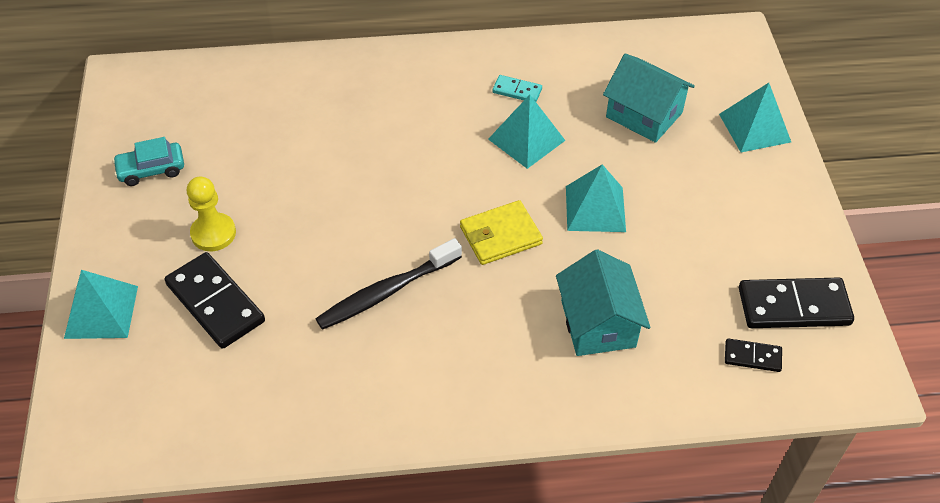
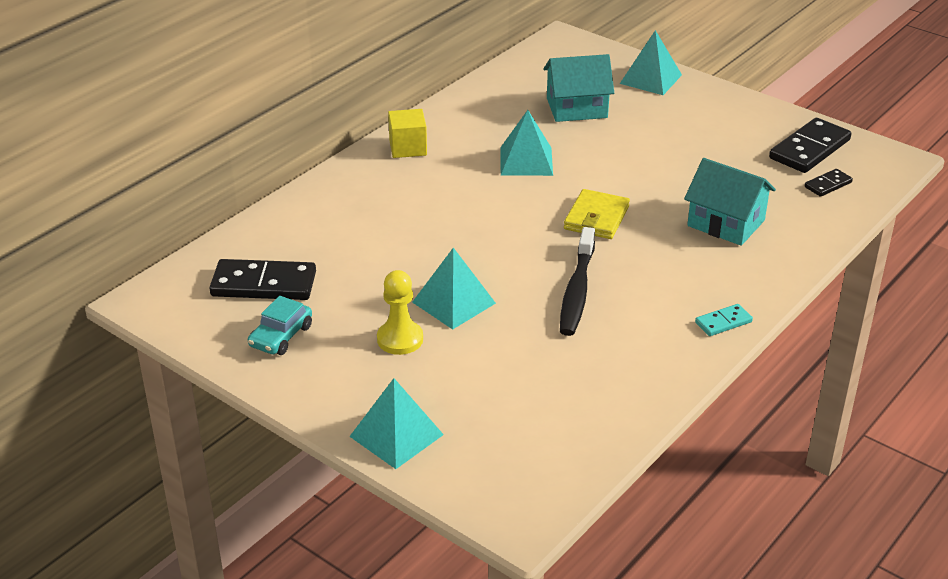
camera: 45 degrees left, 15 degrees down
(215, 303) = (472, 373): black domino -> black domino (264, 284)
(457, 64) = (408, 148): none -> yellow cube
(517, 91) = (475, 140): turquoise domino -> turquoise domino (723, 322)
(595, 208) = (629, 170): turquoise pyramid -> turquoise pyramid (454, 302)

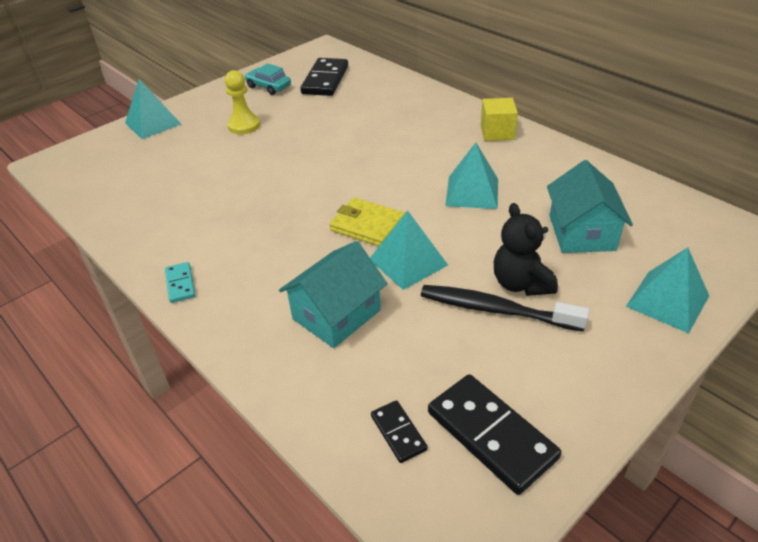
camera: 100 degrees right, 5 degrees up
(454, 302) = (274, 147): turquoise pyramid -> turquoise pyramid (408, 262)
(577, 291) = (263, 204): black toothbrush -> black toothbrush (495, 310)
(653, 137) = (521, 283): none -> black teddy bear

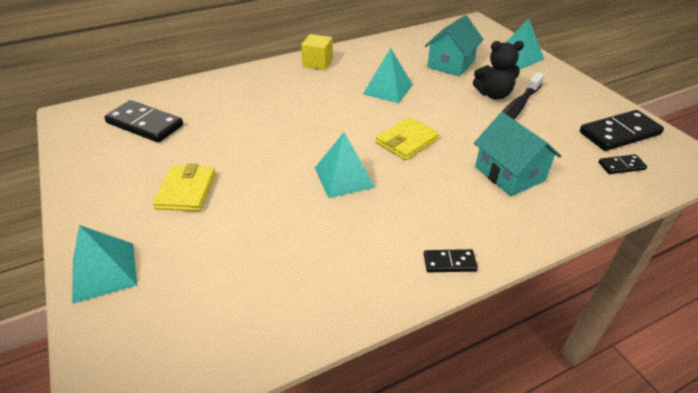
camera: 75 degrees left, 0 degrees up
(180, 284) = (449, 262): turquoise domino -> black domino
(244, 125) = (186, 191): yellow pawn -> yellow wallet
(268, 87) = (116, 163): turquoise car -> none
(408, 262) = (458, 131): turquoise pyramid -> turquoise pyramid (344, 177)
(581, 232) = (451, 64): turquoise house -> turquoise house turned 75 degrees counterclockwise

